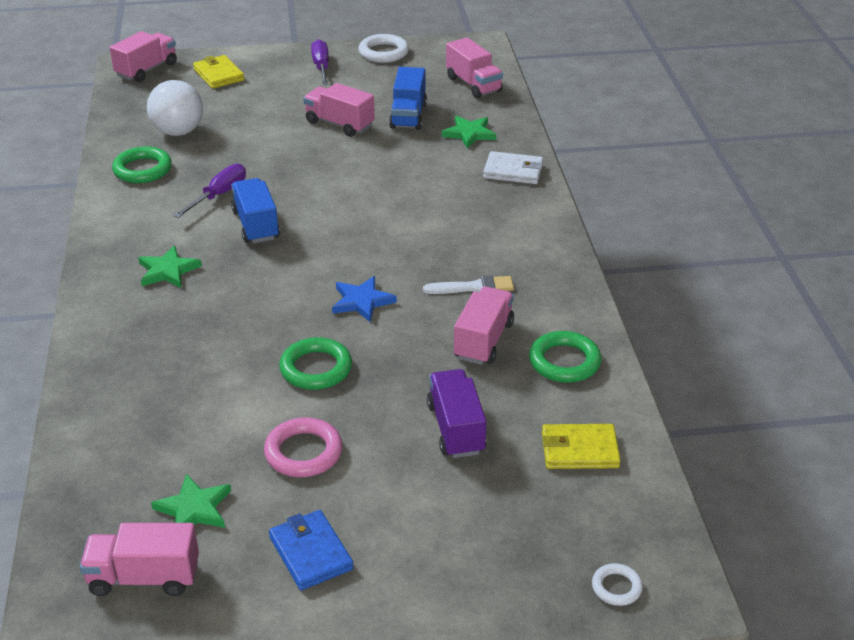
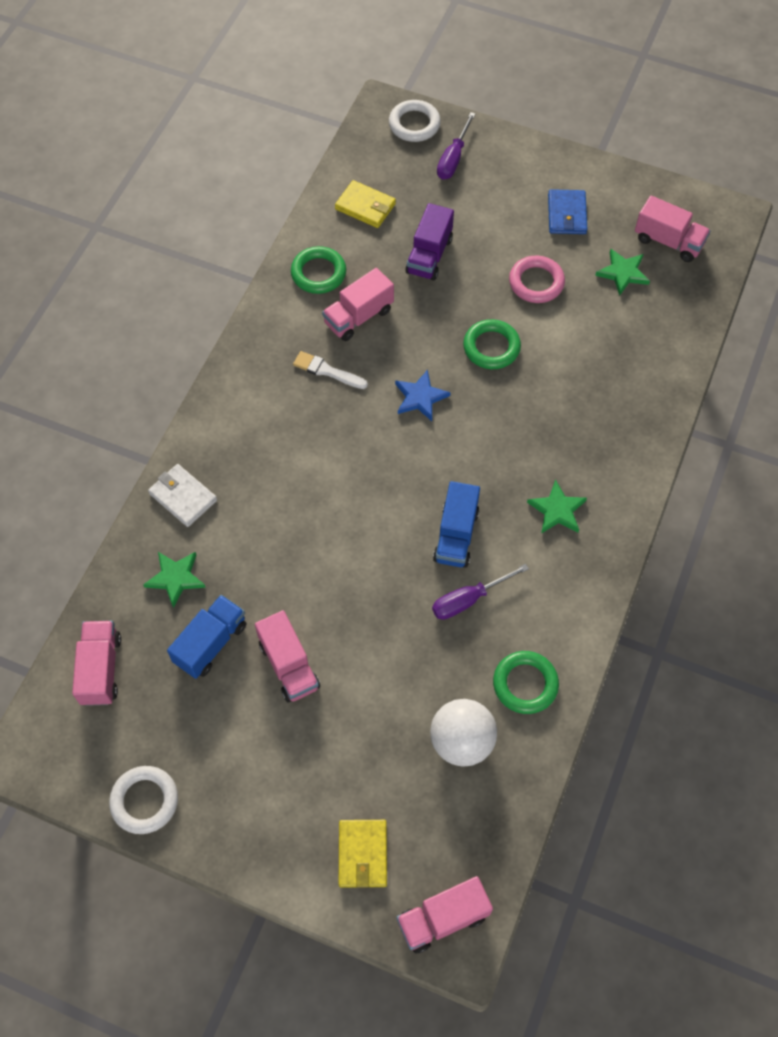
camera: 150 degrees left, 25 degrees up
(321, 67) = (236, 805): purple screwdriver -> purple screwdriver (453, 158)
(616, 587) = (414, 124): white ring -> white ring, size x1.74

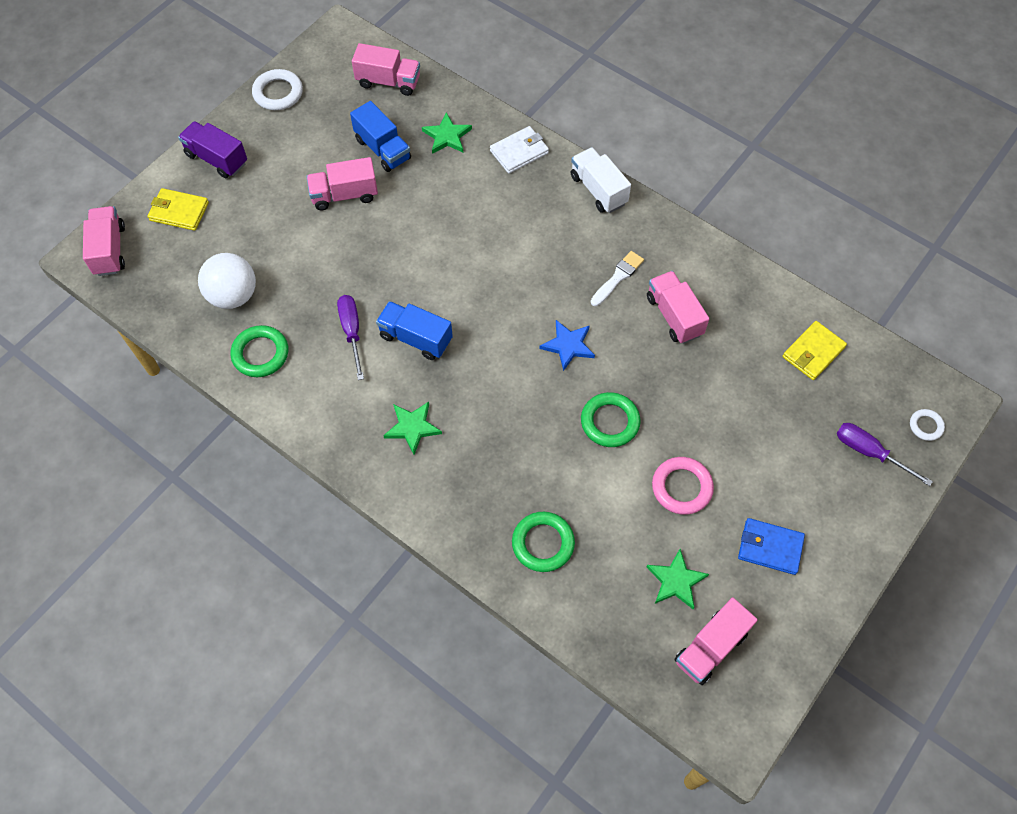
camera: 105 degrees right, 0 degrees up
(219, 409) = (598, 190): none -> white truck
(318, 273) = (734, 294): green ring -> green ring (543, 543)
(414, 124) = (926, 426): white ring -> white ring, size x0.58
(429, 255) = (737, 395): purple truck -> purple truck (217, 159)

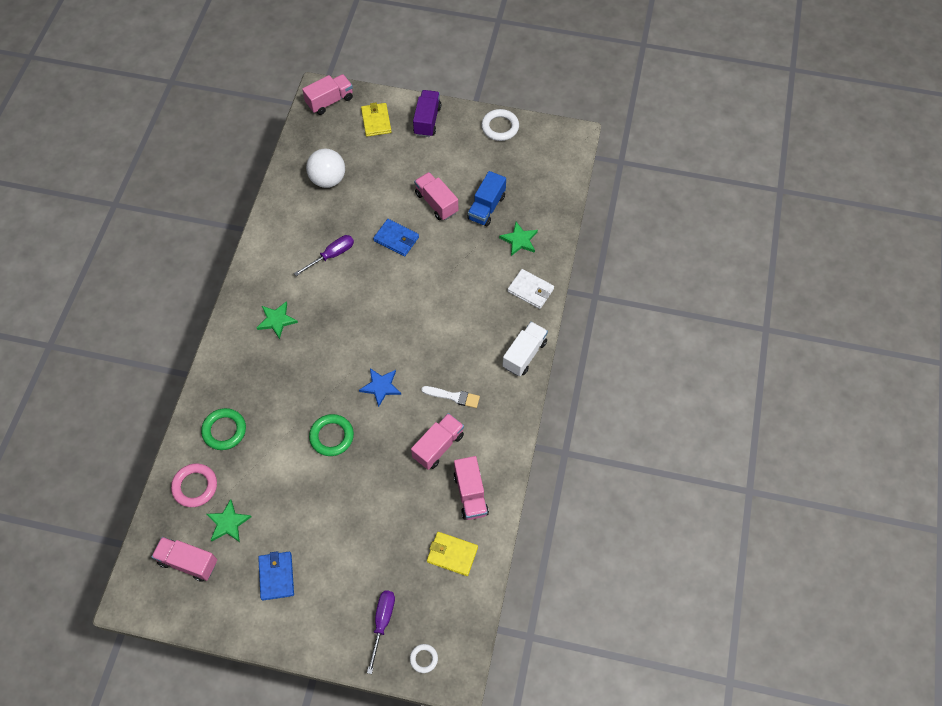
camera: 65 degrees right, 0 degrees up
(260, 354) = (293, 214): green ring -> none
(370, 255) = (396, 239): none -> blue wallet
(388, 82) = (547, 184): pink truck -> pink truck (470, 494)
(415, 338) = (344, 293): blue truck -> none
(681, 487) = (300, 501): pink ring -> pink ring (195, 486)

